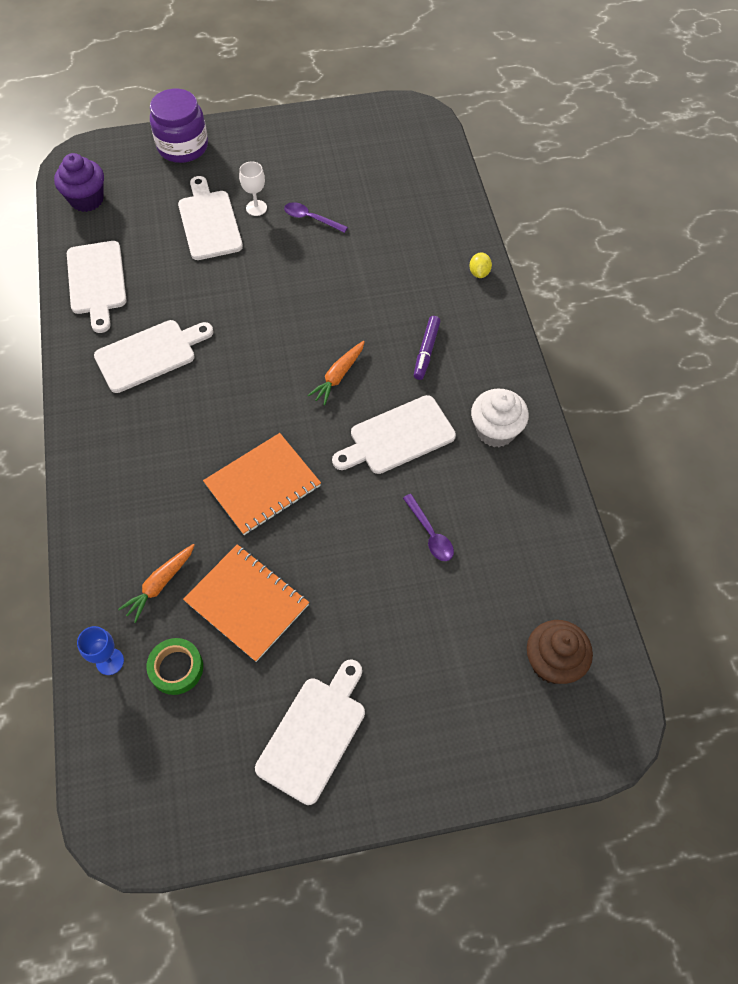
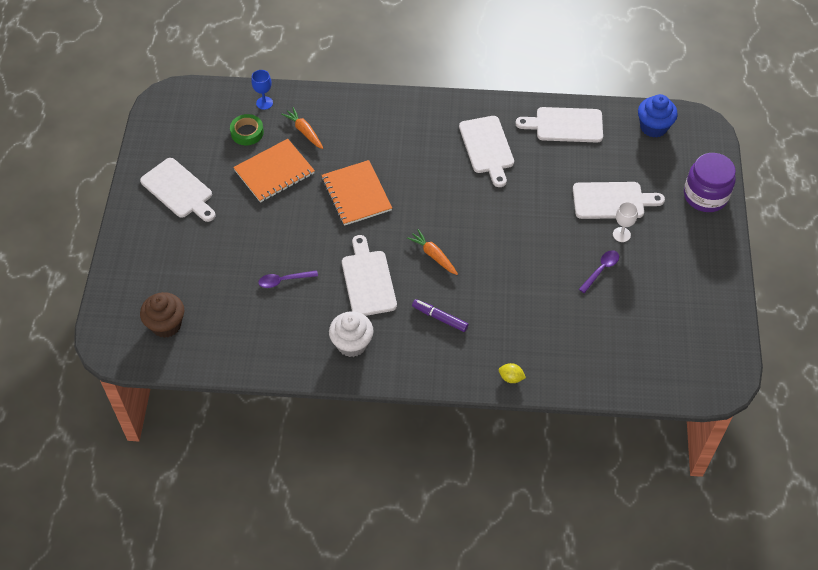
camera: 105 degrees right, 5 degrees down
(87, 199) = (653, 127): purple cupcake -> blue cupcake

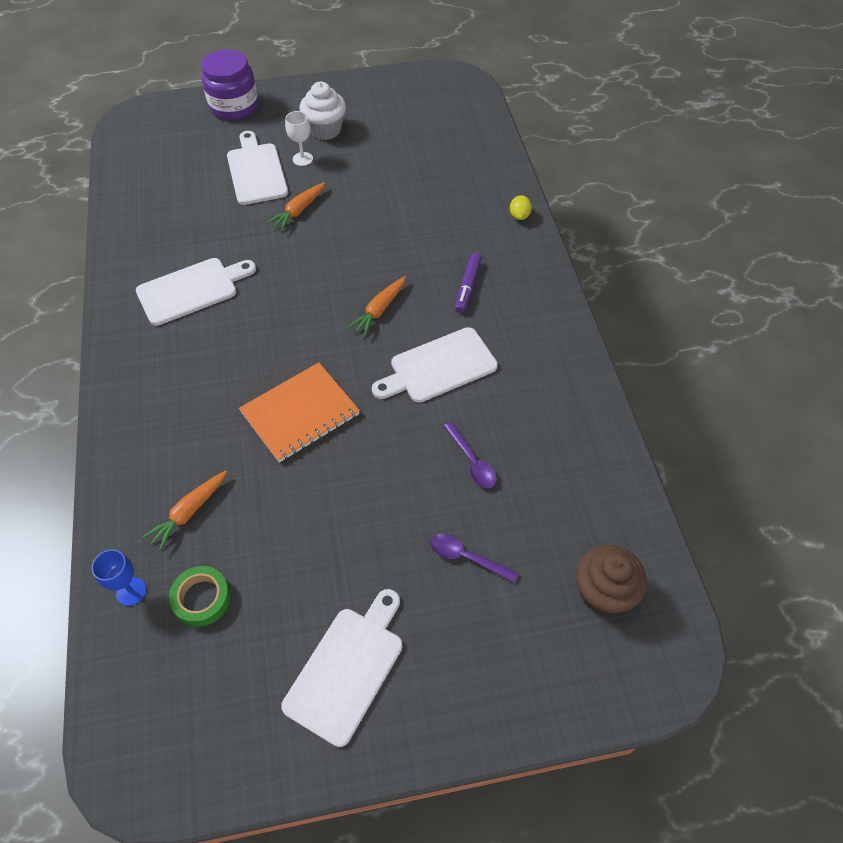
camera: 105 degrees left, 0 degrees up
(274, 172) = (279, 531): orange notebook -> none
(352, 344) = (538, 361): white cupcake -> white cupcake (325, 130)
(556, 222) = (299, 210): none -> orange carrot
(565, 125) = (143, 224): white cutting board -> none
(601, 269) = (355, 168): purple spoon -> purple spoon (466, 557)
(653, 127) = (139, 152): blue cupcake -> none

